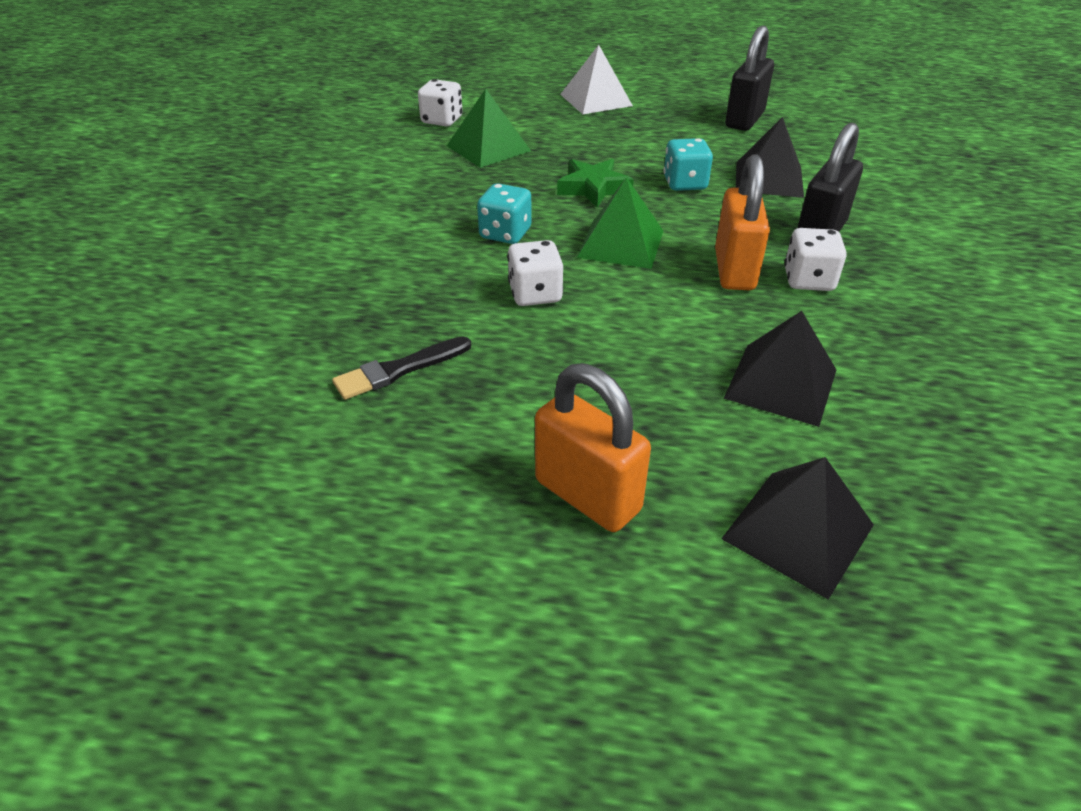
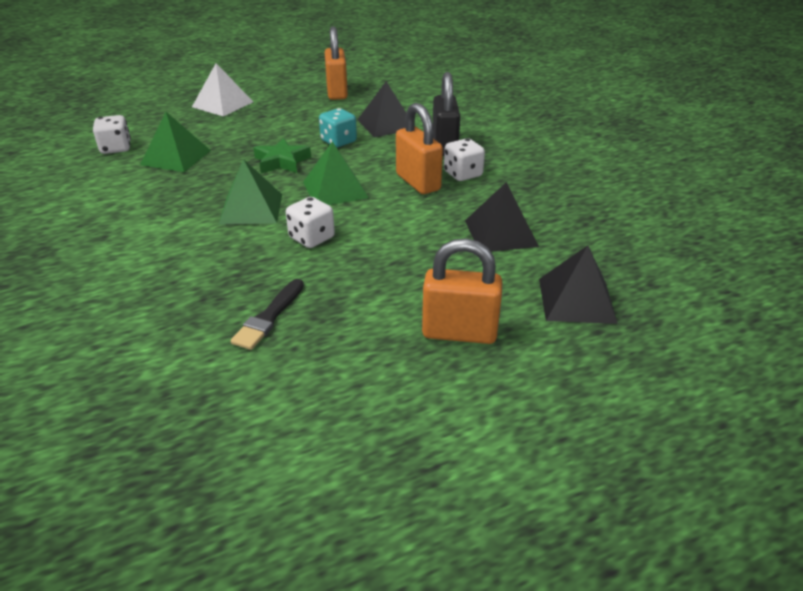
camera: 35 degrees left, 5 degrees down
(505, 234) = (251, 209): turquoise dice -> green pyramid
(744, 120) = (337, 92): black padlock -> orange padlock

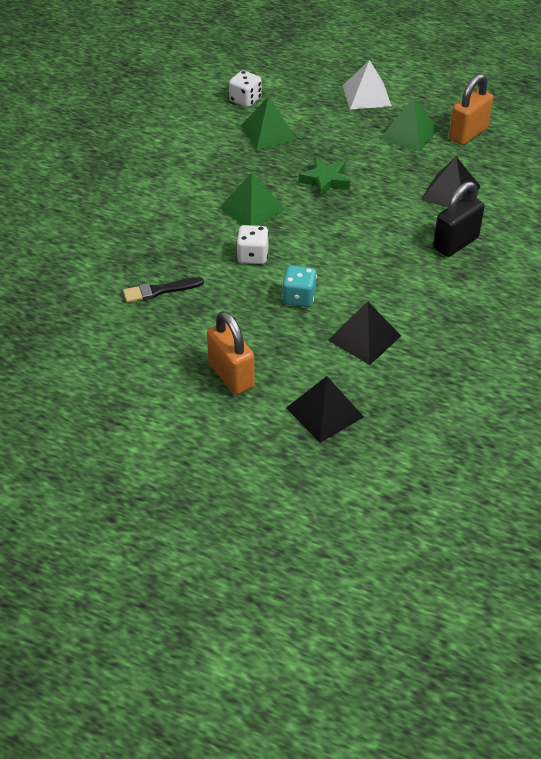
camera: 50 degrees right, 10 degrees up
(335, 189) = (321, 229): green pyramid -> green pyramid (409, 133)
(338, 141) = (389, 187): turquoise dice -> turquoise dice (299, 298)
(418, 182) = (382, 261): orange padlock -> none
(463, 174) = (424, 276): white dice -> none

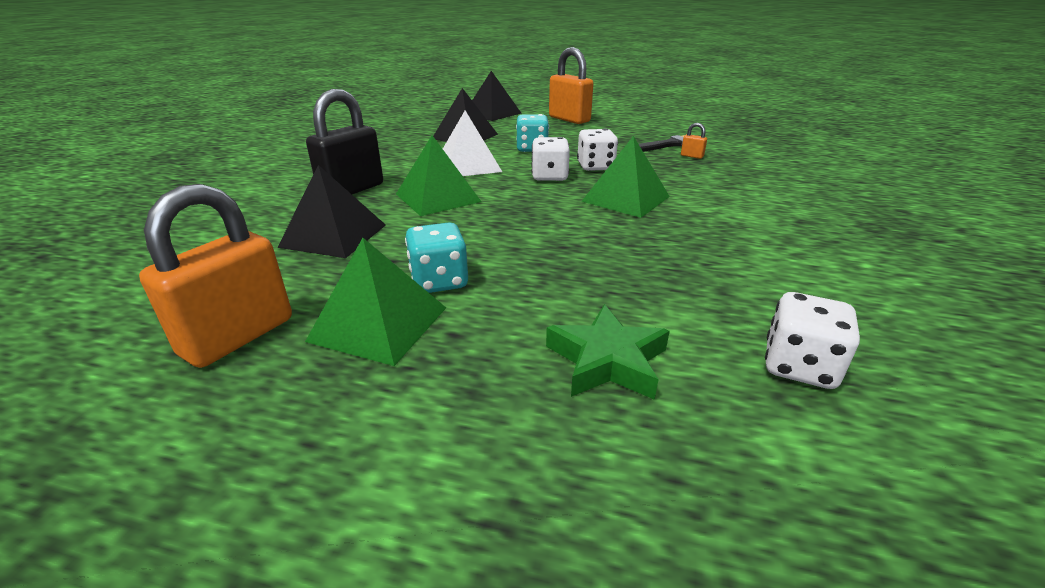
camera: 170 degrees right, 15 degrees down
(155, 265) = (692, 156): none -> orange padlock
(268, 132) = (680, 295): green pyramid -> green pyramid (438, 198)
(297, 245) = (549, 176): none -> white dice
(325, 180) = (537, 233): green star -> green star (607, 361)
(366, 95) = (483, 423): white pyramid -> white pyramid (468, 165)
(384, 152) = (439, 281): none -> turquoise dice

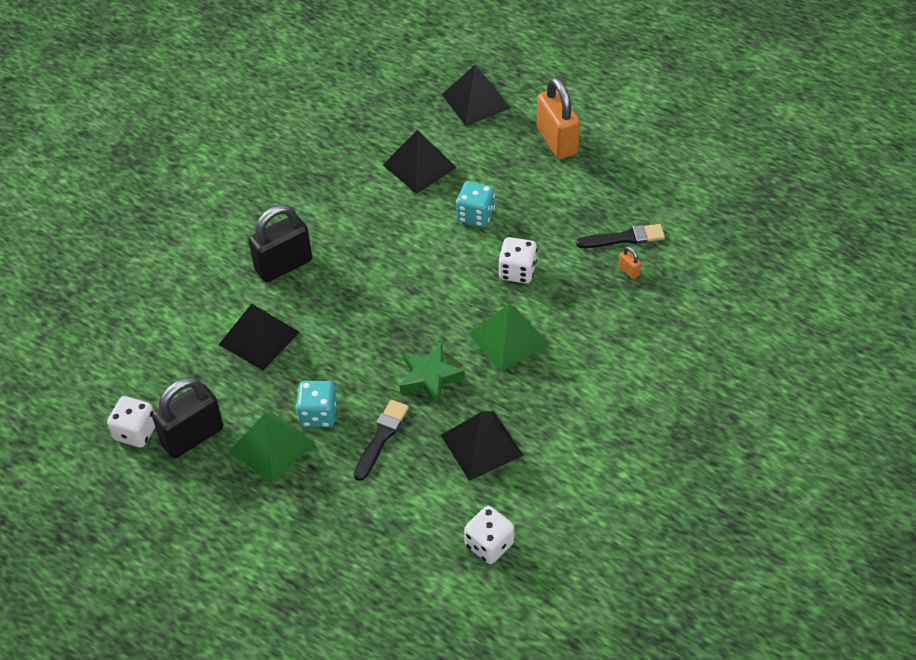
camera: 20 degrees right, 20 degrees up
(238, 336) = (193, 436): orange padlock -> black padlock
(438, 198) = (351, 297): green pyramid -> none
(468, 165) = (398, 239): white pyramid -> none
(540, 286) = (381, 437): none -> black brush
(549, 176) = (463, 281): white dice -> white dice (136, 432)
(607, 361) = (387, 511): green star -> green star (430, 377)
(676, 270) = (481, 445): none -> black pyramid

